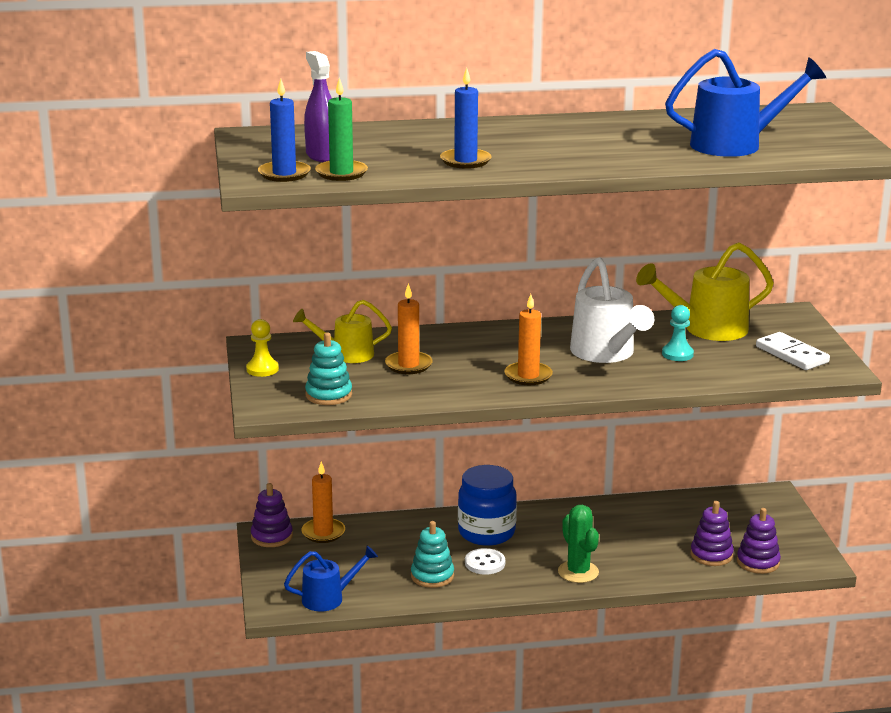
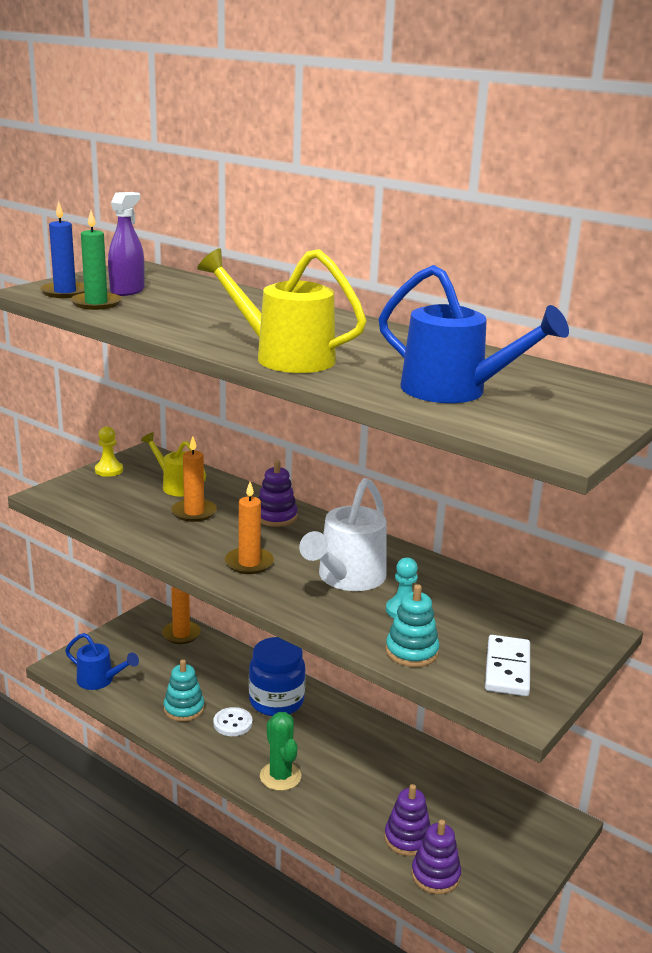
camera: 45 degrees right, 0 degrees up
(271, 536) = (150, 618): purple stacking toy -> purple stacking toy (276, 517)
(328, 395) = (100, 506): turquoise stacking toy -> turquoise stacking toy (411, 651)
(465, 161) = (198, 325): blue candle -> none
(578, 572) = (280, 776): green cactus -> green cactus turned 45 degrees counterclockwise
(706, 329) = (479, 604): yellow watering can -> yellow watering can (284, 357)

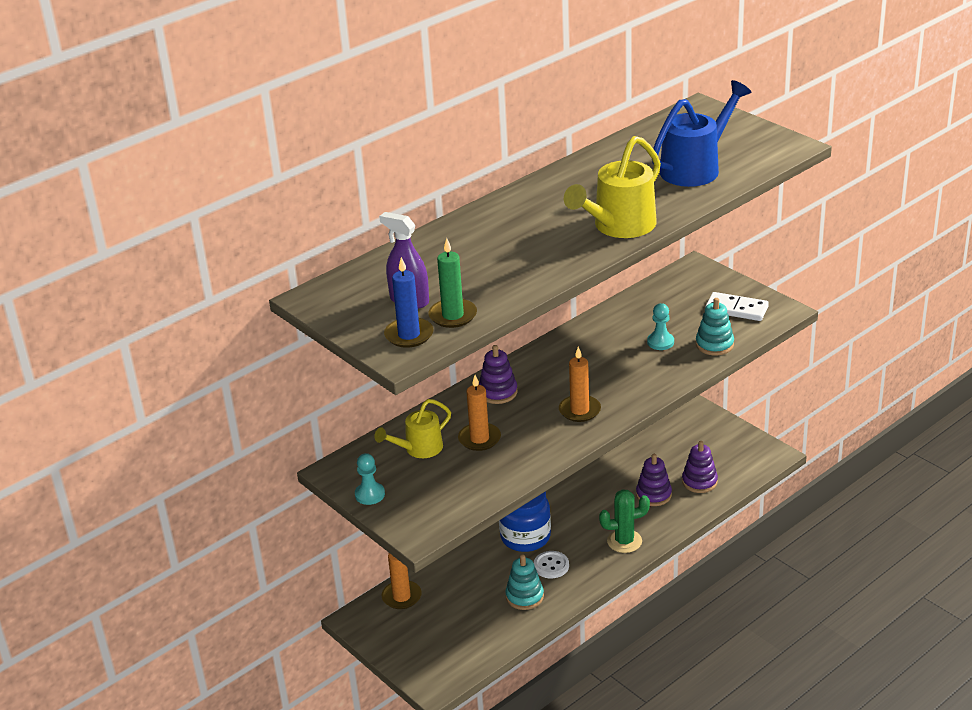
camera: 75 degrees left, 10 degrees up
(100, 680) = (468, 656): blue watering can -> none
(109, 470) = (370, 494): yellow pawn -> turquoise pawn
(347, 578) = (611, 363): white watering can -> none
(435, 875) = (735, 473): purple stacking toy -> purple stacking toy (653, 495)

